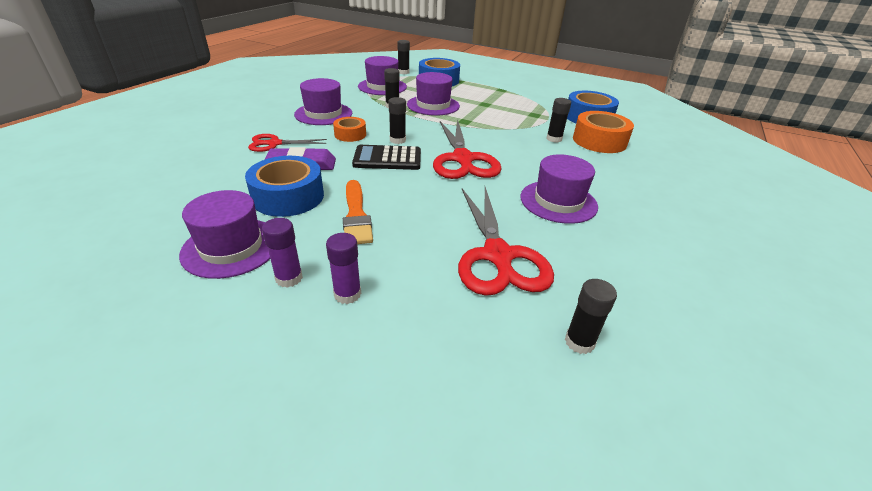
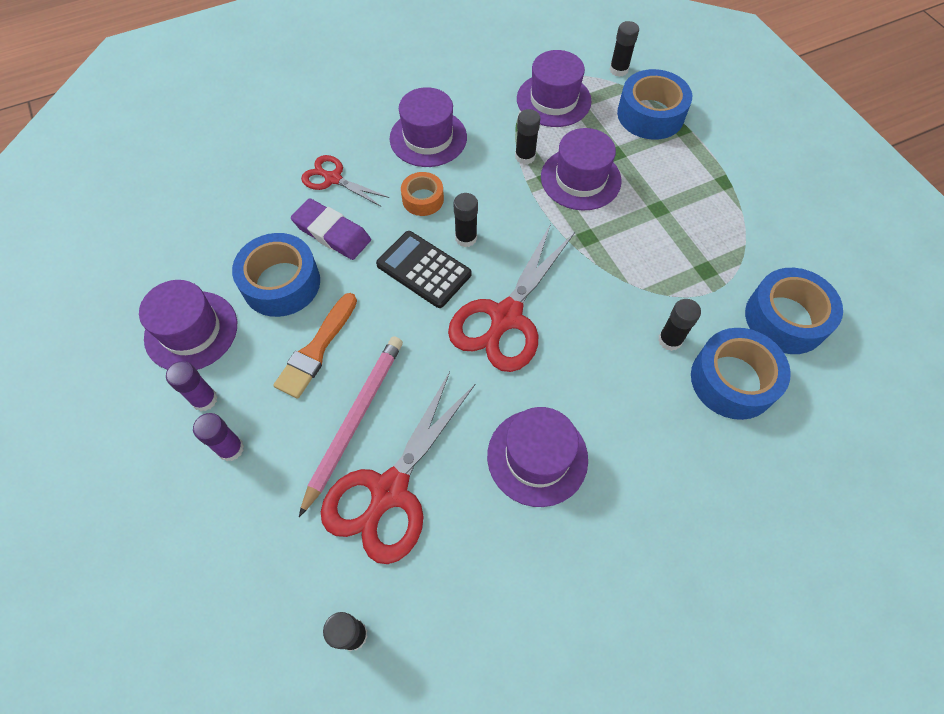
camera: 40 degrees right, 25 degrees up
(429, 235) = (355, 420): none -> pink pencil
(599, 141) = (732, 380): orange tape -> blue tape

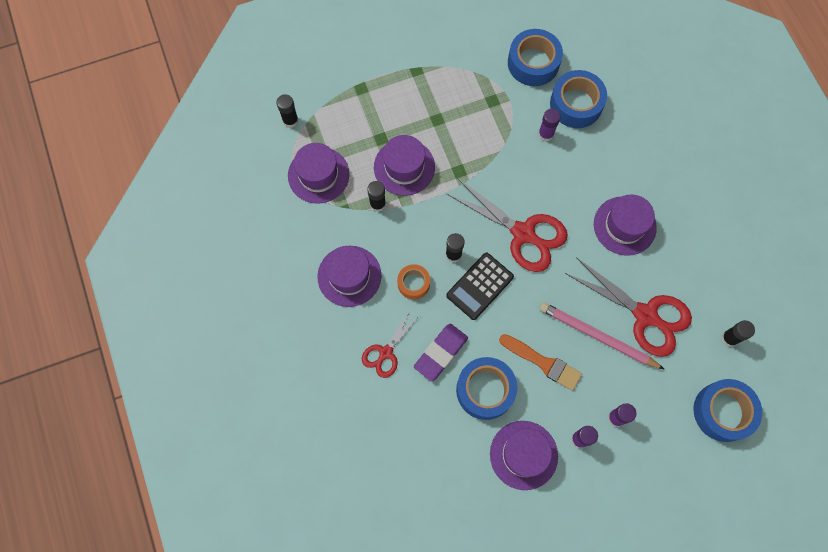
camera: 85 degrees left, 10 degrees up
(650, 115) = (344, 106): blue tape -> blue tape (722, 412)
(670, 340) = (546, 134): black glue stick -> purple glue stick

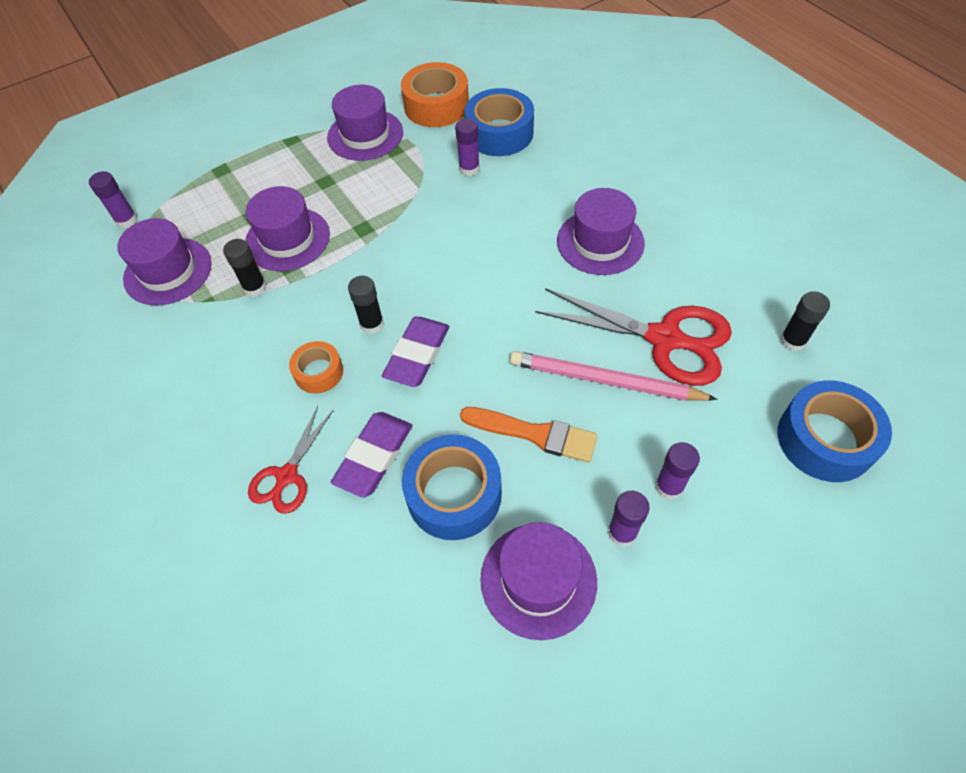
camera: 10 degrees left, 15 degrees down
(290, 120) = (126, 220): black glue stick -> purple glue stick
(349, 276) = (220, 383): purple hat -> purple hat (365, 135)
(480, 286) = (417, 355): black calculator -> purple eraser
(523, 233) = (465, 279): red scissors -> none
(533, 63) = (436, 106): blue tape -> orange tape

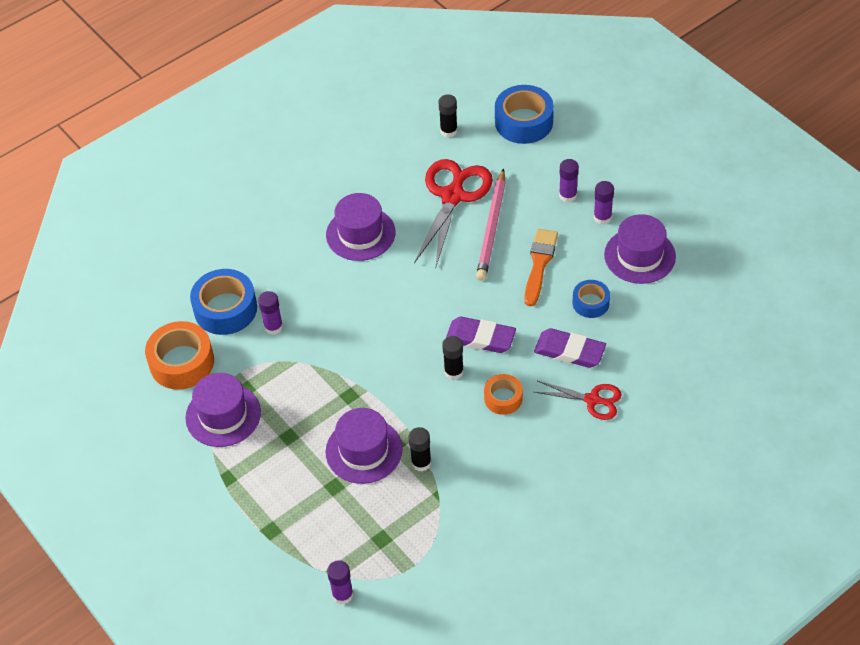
camera: 95 degrees left, 5 degrees down
(168, 271) = (406, 537): purple hat -> none
(454, 494) = (590, 303): blue tape -> blue tape, size x0.58

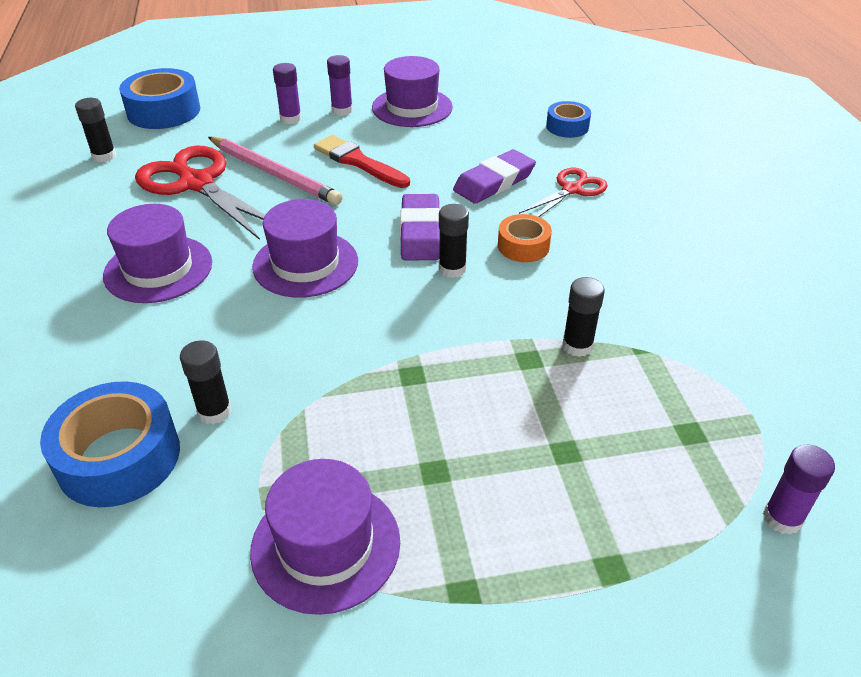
camera: 65 degrees left, 10 degrees down
(182, 362) = (162, 564): orange tape -> none
(273, 327) = (214, 411): purple glue stick -> black glue stick
(364, 450) = (520, 394): purple hat -> purple hat (305, 264)
(480, 338) = (420, 232): purple eraser -> purple eraser turned 45 degrees counterclockwise
(539, 264) = (358, 162): orange brush -> red brush
(590, 303) = (442, 150): blue tape -> blue tape (567, 127)

